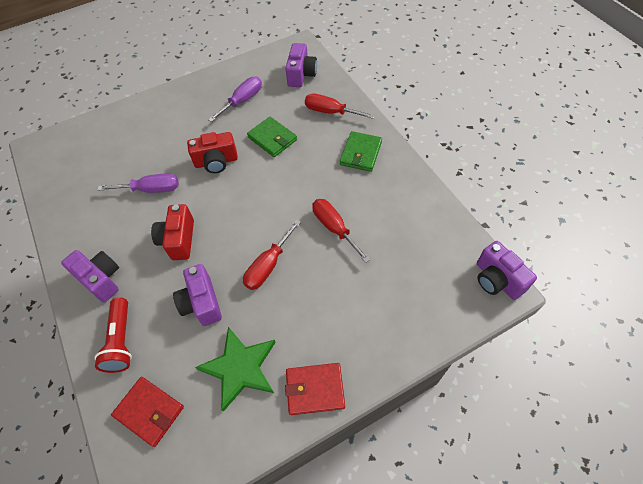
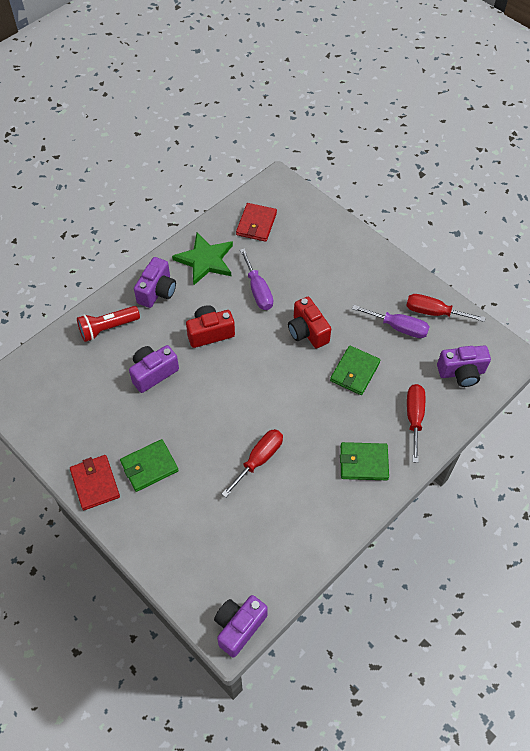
camera: 70 degrees right, 0 degrees up
(149, 411) = (56, 370): red wallet -> red wallet (256, 224)
(240, 368) = (102, 421): green star -> green star (205, 260)
(268, 265) = (202, 414): red screwdriver -> red screwdriver (434, 312)
(312, 327) = (149, 466): none -> green wallet

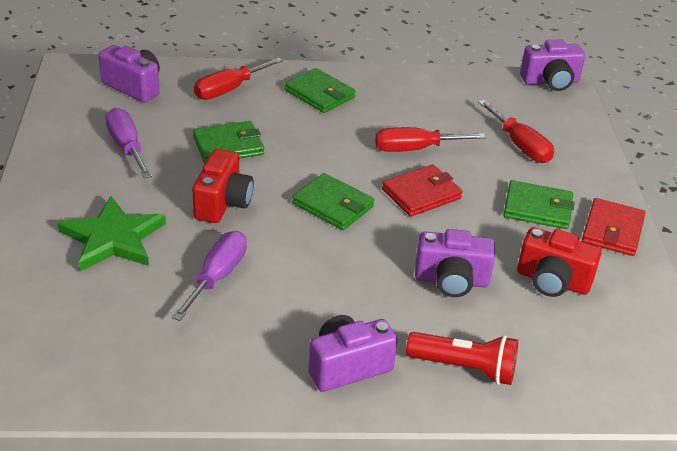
camera: 140 degrees left, 20 degrees down
(205, 260) = (233, 359): green star -> green star (113, 238)
(210, 333) = (335, 274): red camera -> red camera (552, 281)
(256, 224) = (99, 355): red wallet -> red wallet (421, 194)
(256, 375) = (333, 205): none -> green wallet
(434, 312) = (72, 134): red screwdriver -> red screwdriver (520, 145)

